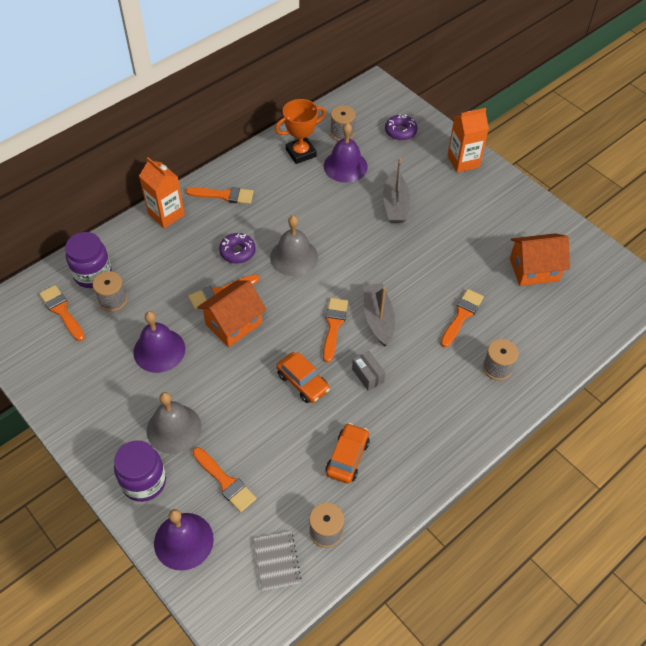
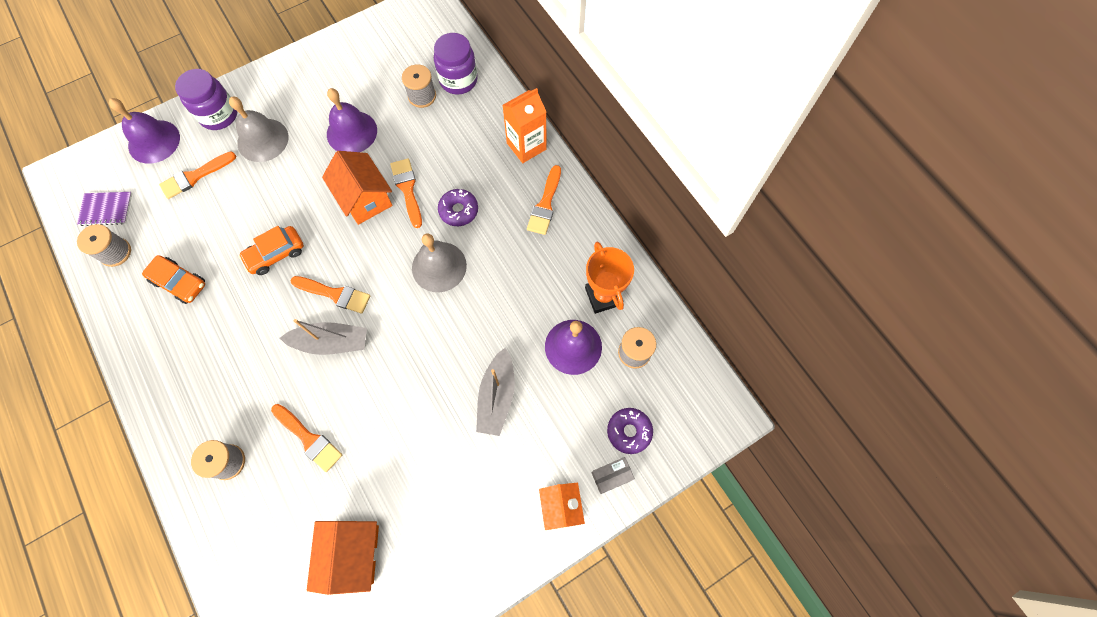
camera: 100 degrees right, 15 degrees up
(62, 311) = (419, 56): orange brush -> none
(276, 561) = (106, 209): grey notebook -> purple notebook
(367, 375) = (263, 318): grey box -> grey box (611, 476)
(395, 204) = (497, 396): grey boat -> grey boat turned 90 degrees counterclockwise

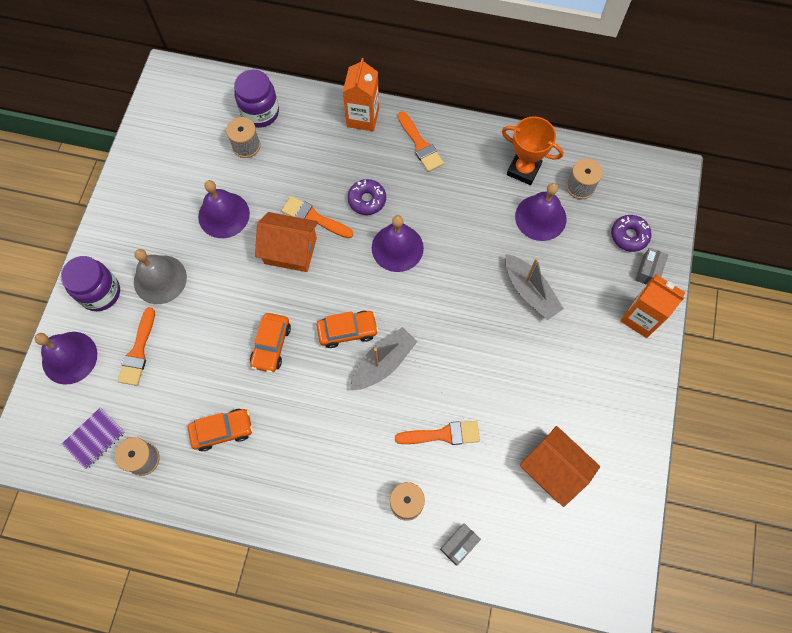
camera: 45 degrees left, 0 degrees up
(225, 533) = (459, 544): none -> grey box
(335, 294) = (347, 331): orange brush -> orange car
(439, 266) = (397, 248): grey bell -> purple bell

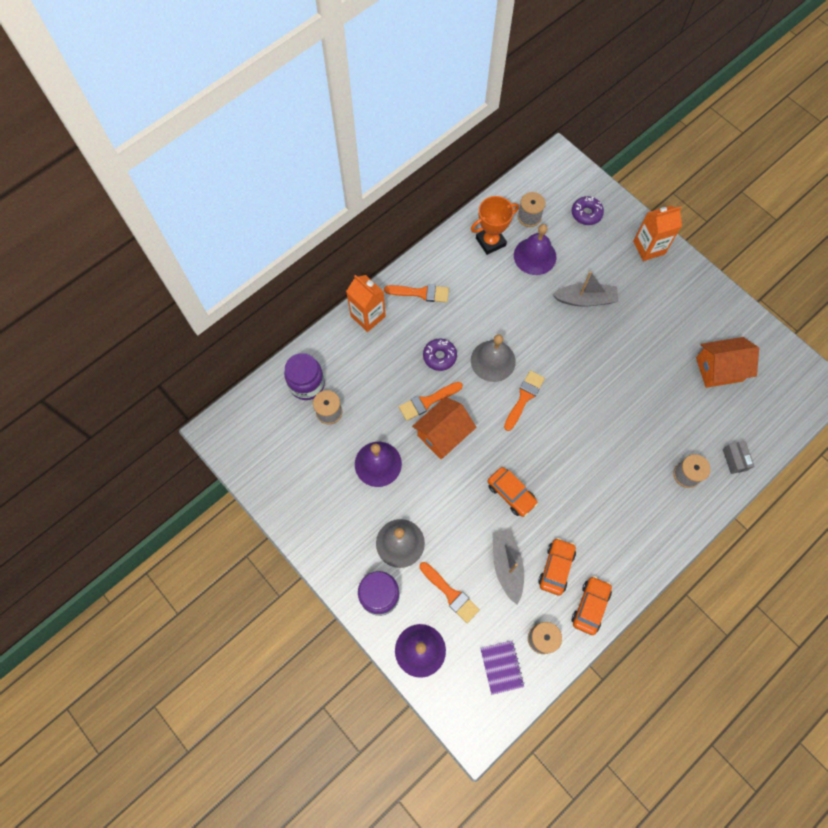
camera: 55 degrees left, 0 degrees up
(347, 331) = (535, 434): orange car -> orange car (590, 606)
(383, 363) = (575, 426): grey boat -> grey boat (507, 565)
(397, 248) = (493, 361): purple bell -> grey bell
(443, 434) = (652, 421): orange brush -> orange brush (524, 398)
(648, 271) = (619, 220): grey box -> none

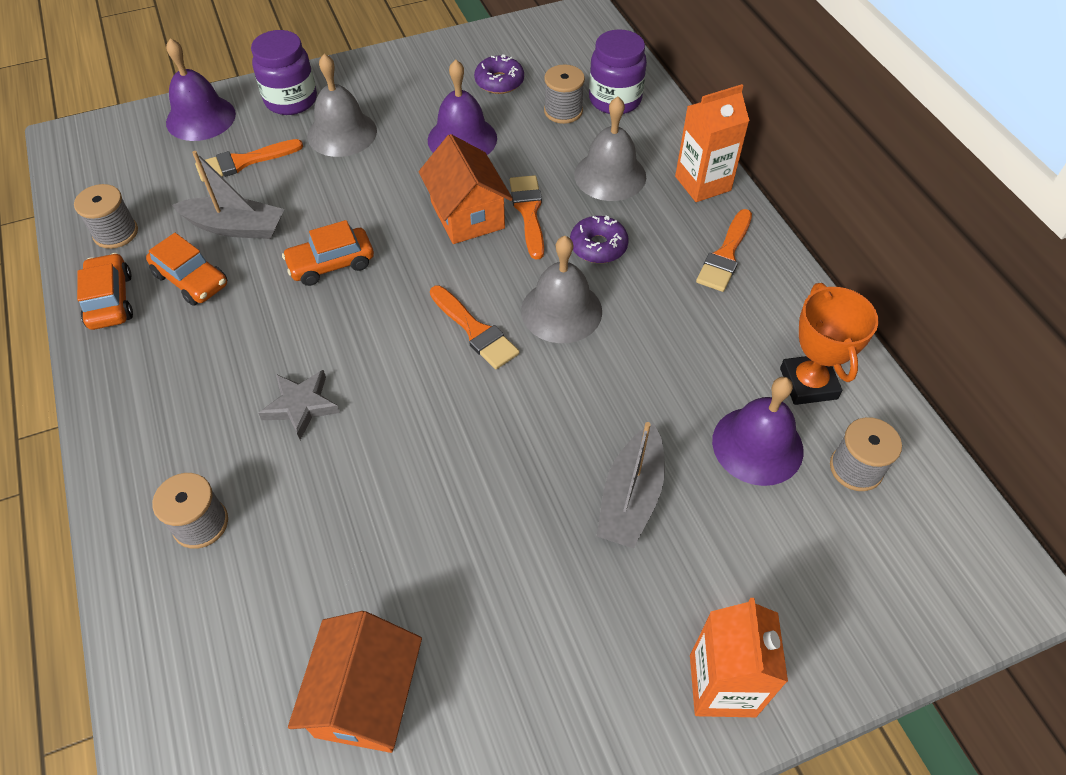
camera: 110 degrees right, 15 degrees down
(379, 367) = (610, 175): none -> grey bell
(501, 667) = (118, 183): purple notebook -> none
(586, 213) = (845, 584): purple donut -> purple donut (499, 82)
(590, 606) = (110, 300): orange car -> orange car turned 150 degrees counterclockwise
(606, 462) = (301, 406): none -> grey star
(734, 459) = (170, 628): grey box -> none

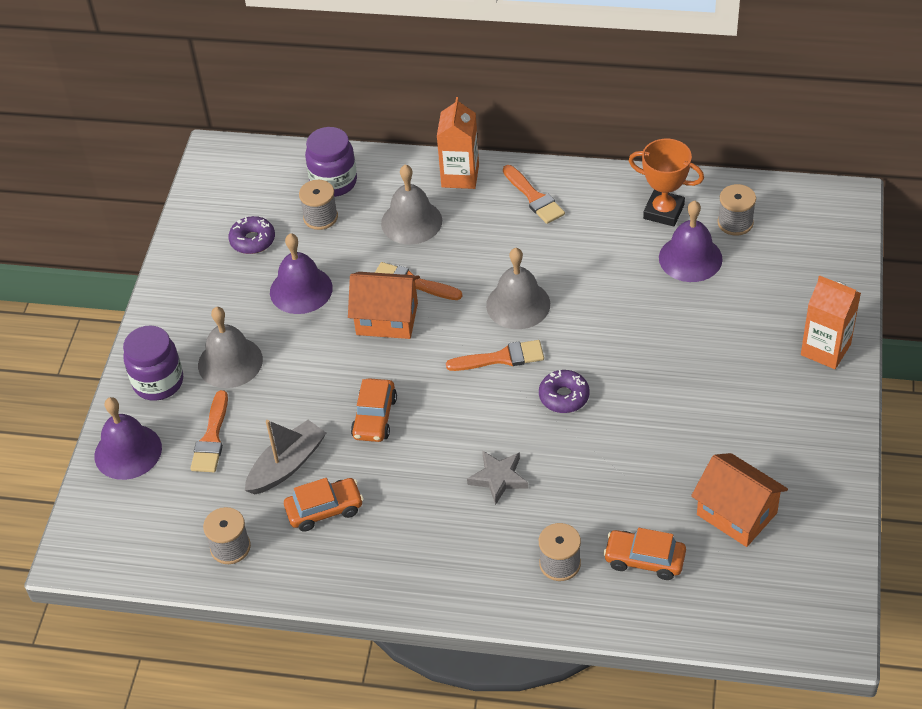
camera: 55 degrees left, 5 degrees down
(110, 300) = (307, 568): orange car -> orange car (644, 560)
(598, 246) = (475, 259): purple donut -> purple donut (564, 396)
(631, 497) = (686, 334): grey boat -> none

